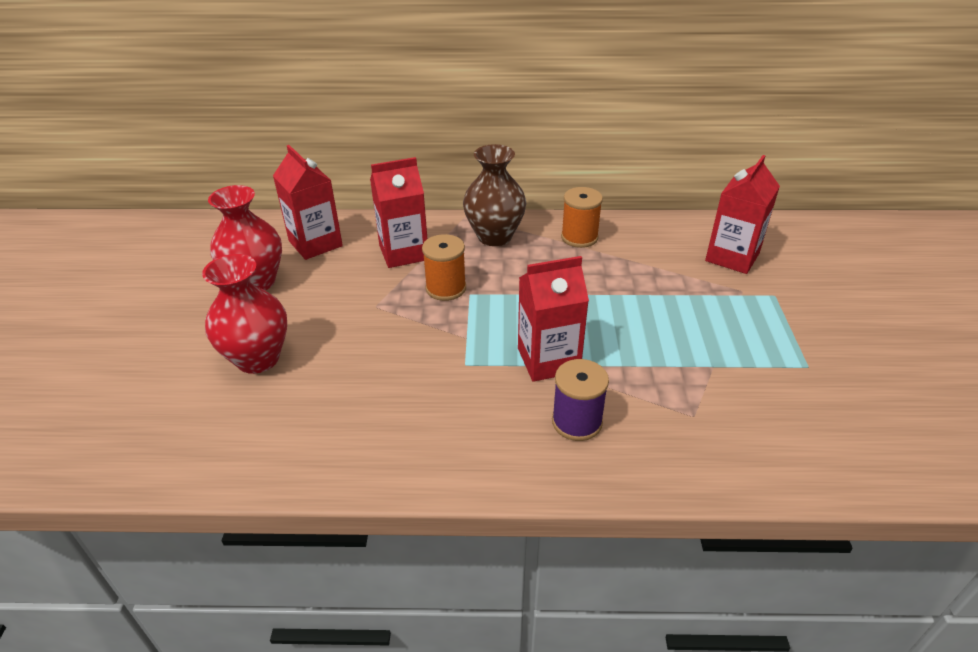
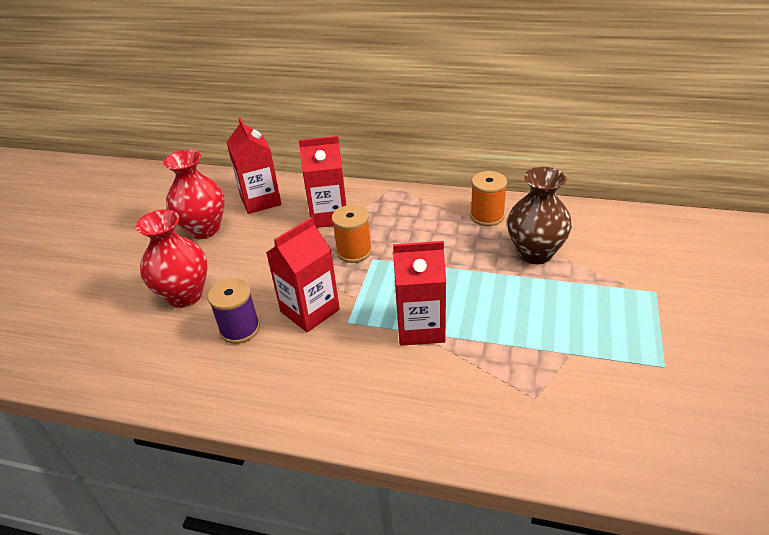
camera: 15 degrees right, 0 degrees up
(494, 236) = (411, 208): brown vase -> brown vase (535, 253)
(577, 422) = (426, 388): purple spool -> purple spool (240, 329)
(732, 257) = (626, 249): red carton -> red carton (310, 311)

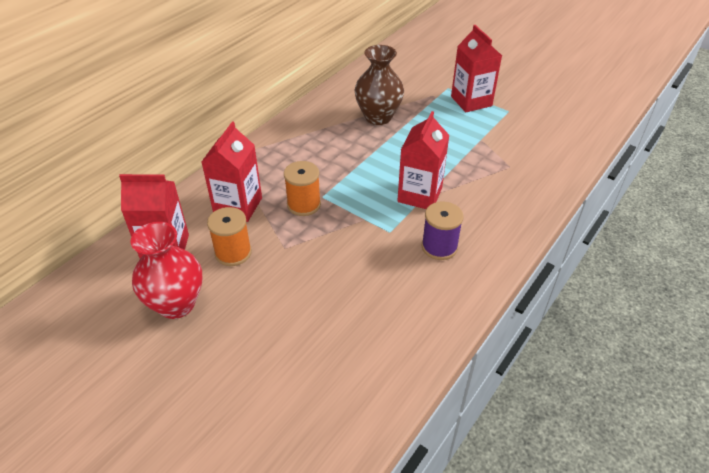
camera: 70 degrees left, 5 degrees up
(185, 295) = (279, 337): red vase -> none
(240, 329) = (356, 302): purple spool -> purple spool (439, 247)
(310, 311) = (362, 250): red carton -> red carton (471, 101)
(487, 216) = (318, 122): orange spool -> orange spool (233, 253)

